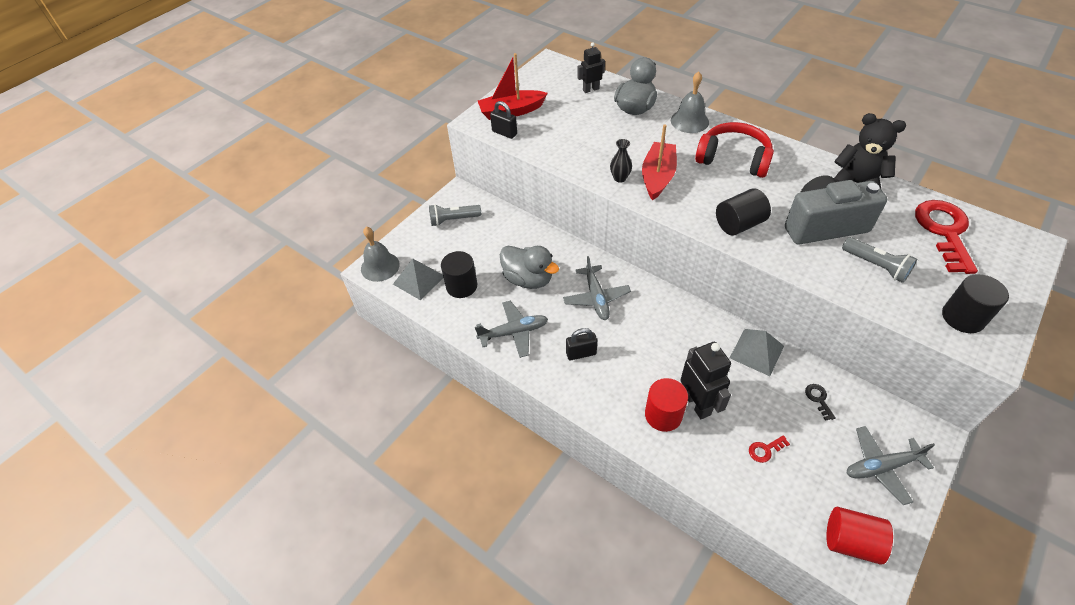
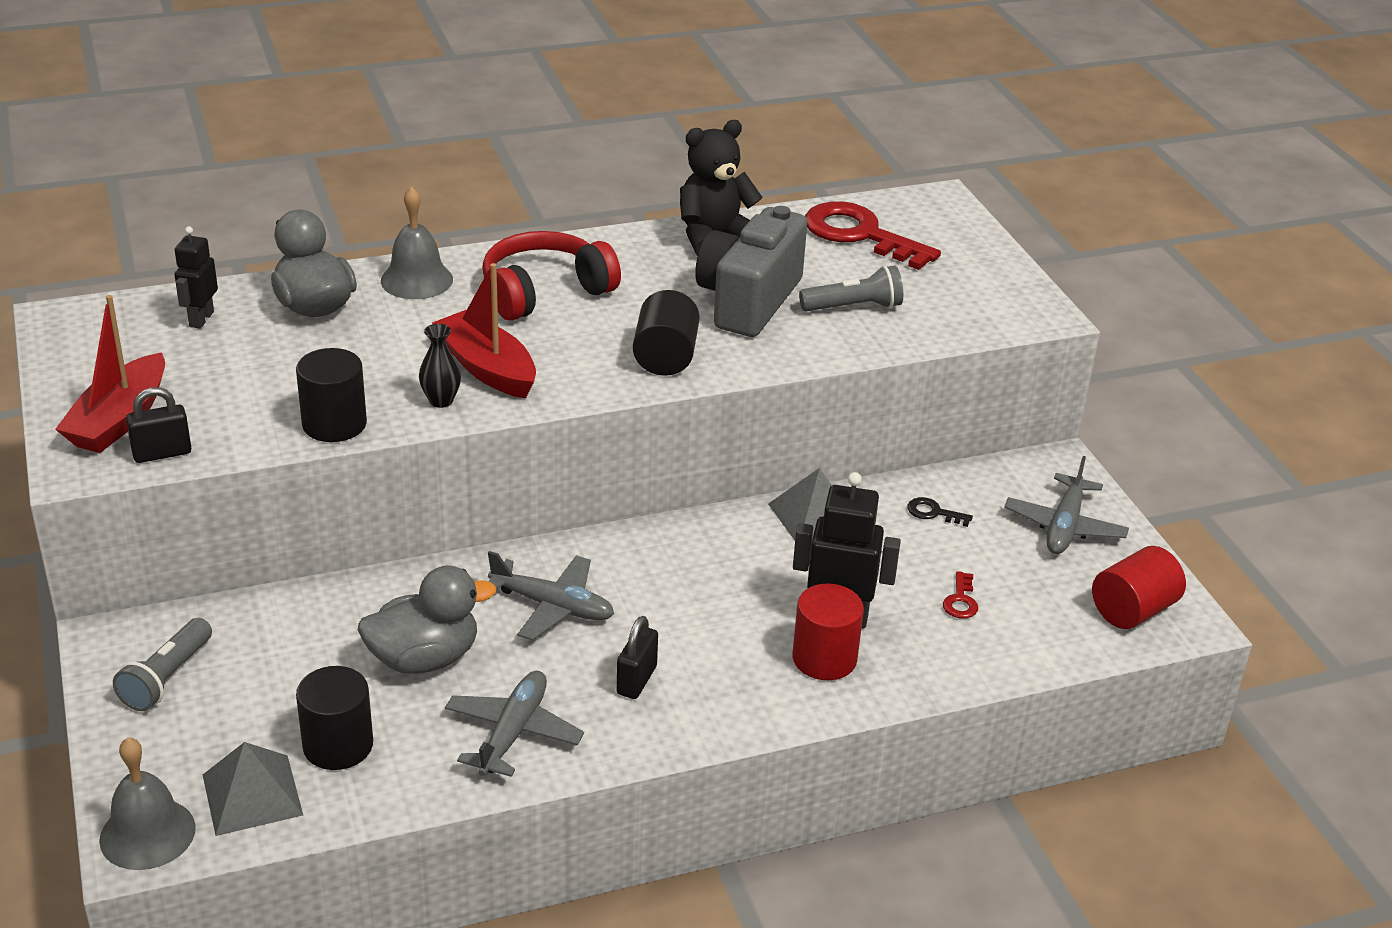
camera: 60 degrees left, 15 degrees down
(963, 317) = (985, 303): black cylinder -> black cylinder (334, 424)

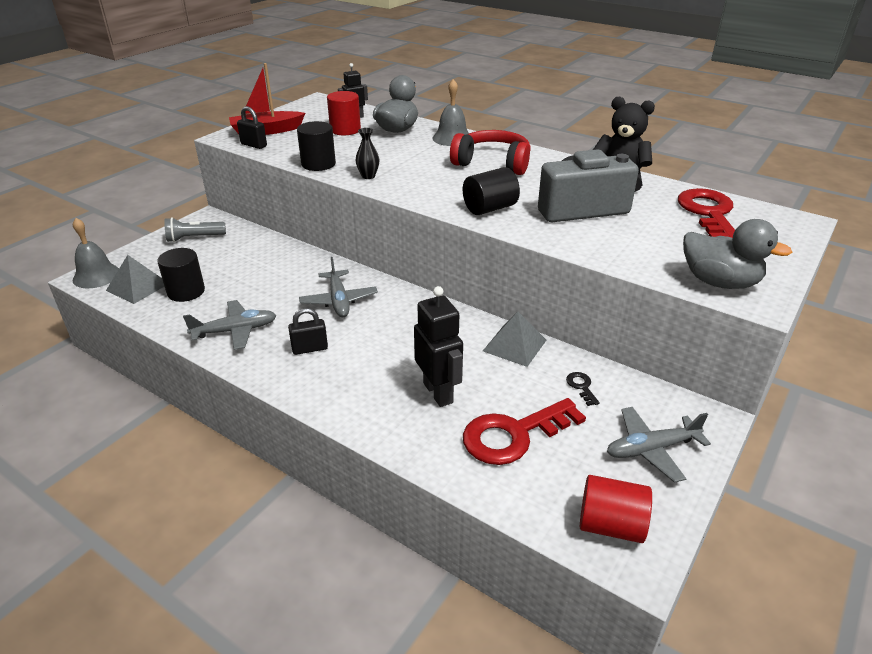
camera: 55 degrees right, 0 degrees up
(424, 658) = (265, 285): grey duck -> grey duck (719, 282)
(487, 368) = (409, 175): red boat -> none
(824, 658) = (396, 403): red cylinder -> red cylinder (345, 130)
(854, 307) = (634, 238): grey flashlight -> none
(960, 600) = (514, 435): red key -> red key, size x2.46

